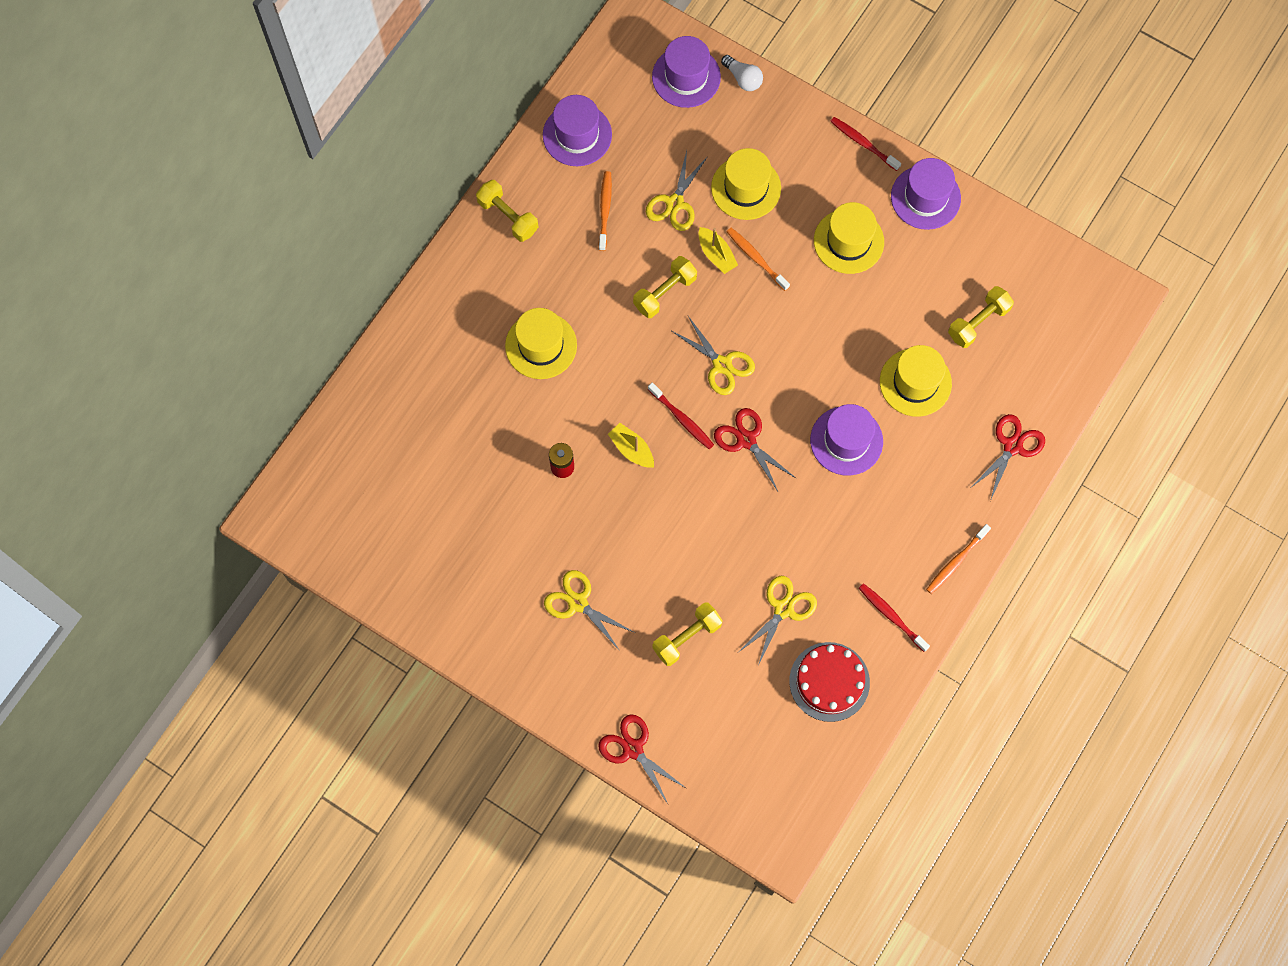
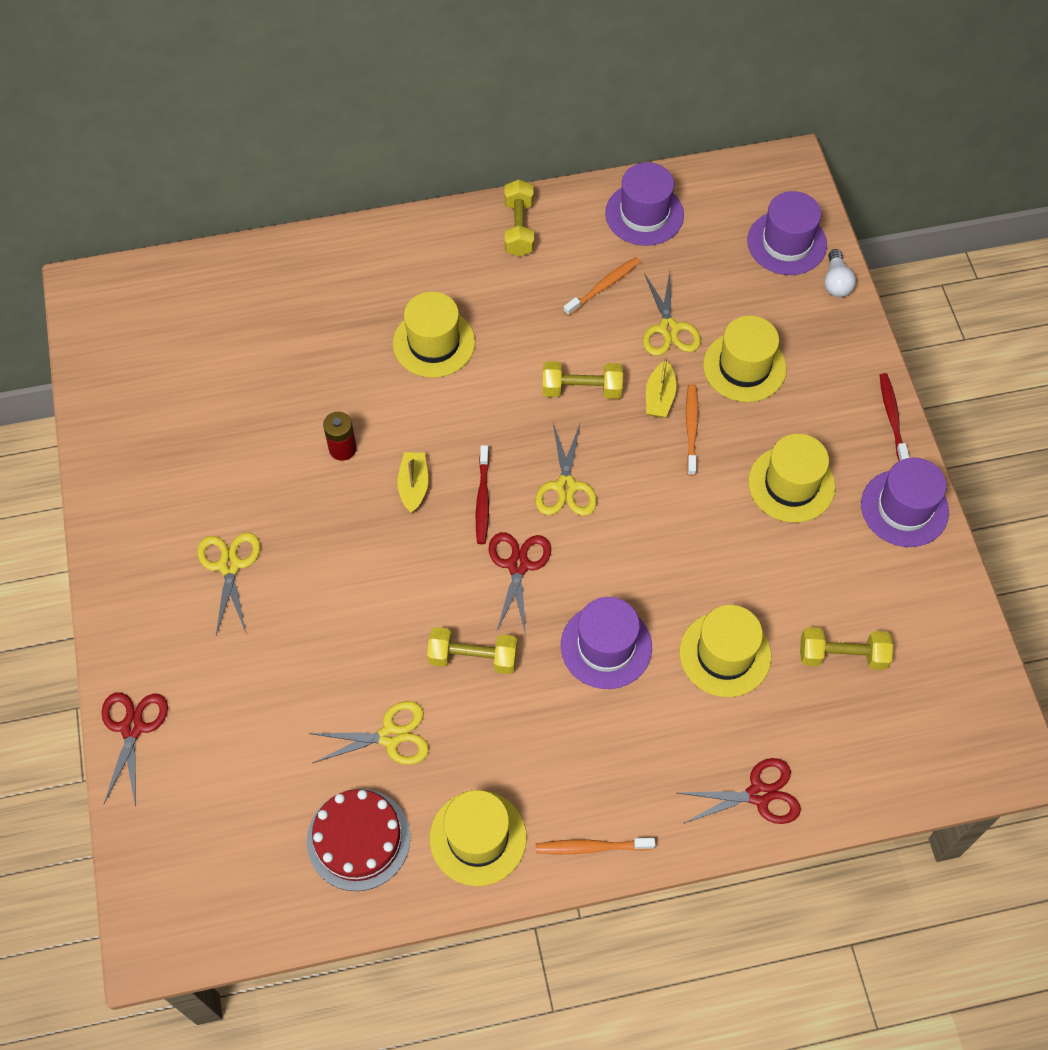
camera: 45 degrees right, 10 degrees down
(675, 203) = (668, 329): yellow scissors -> yellow scissors turned 75 degrees counterclockwise
(687, 637) = (283, 679): yellow dumbbell -> yellow dumbbell (473, 657)
(891, 616) = (478, 837): red toothbrush -> yellow hat

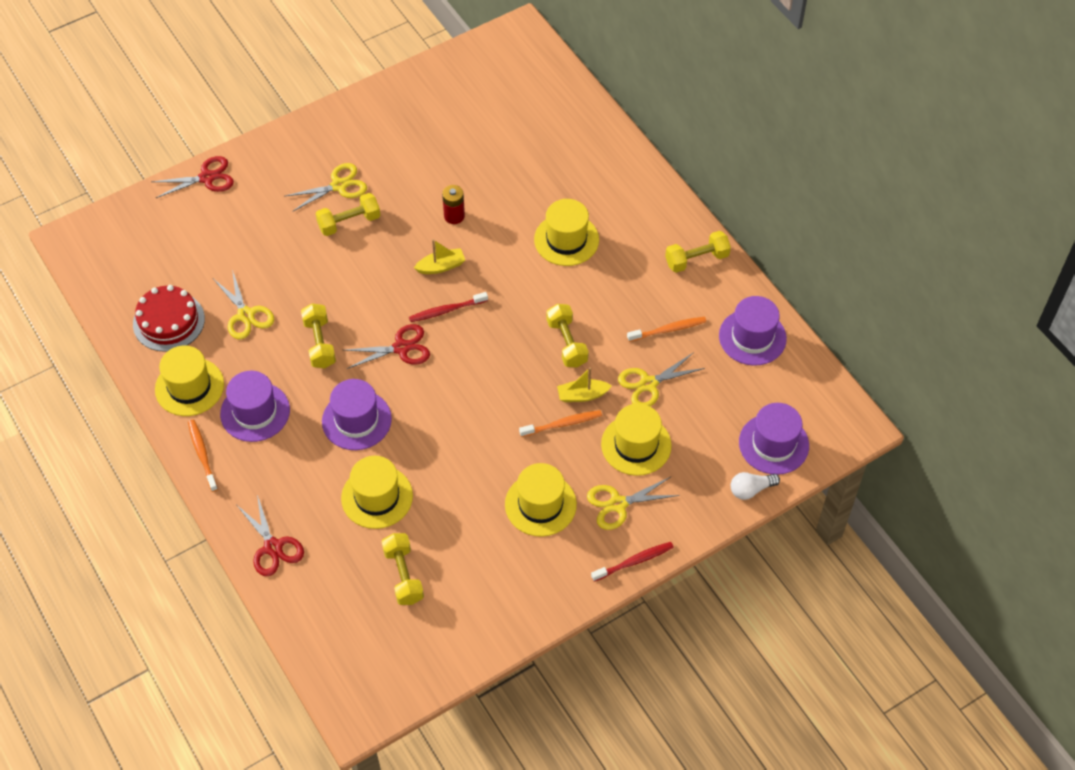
camera: 70 degrees right, 5 degrees down
(296, 570) = (349, 222): none -> yellow dumbbell
(566, 487) = (477, 358): yellow scissors -> yellow scissors (618, 504)
(603, 286) = (668, 330): orange toothbrush -> orange toothbrush turned 45 degrees counterclockwise
(904, 508) = (551, 589): purple hat -> purple hat (255, 412)

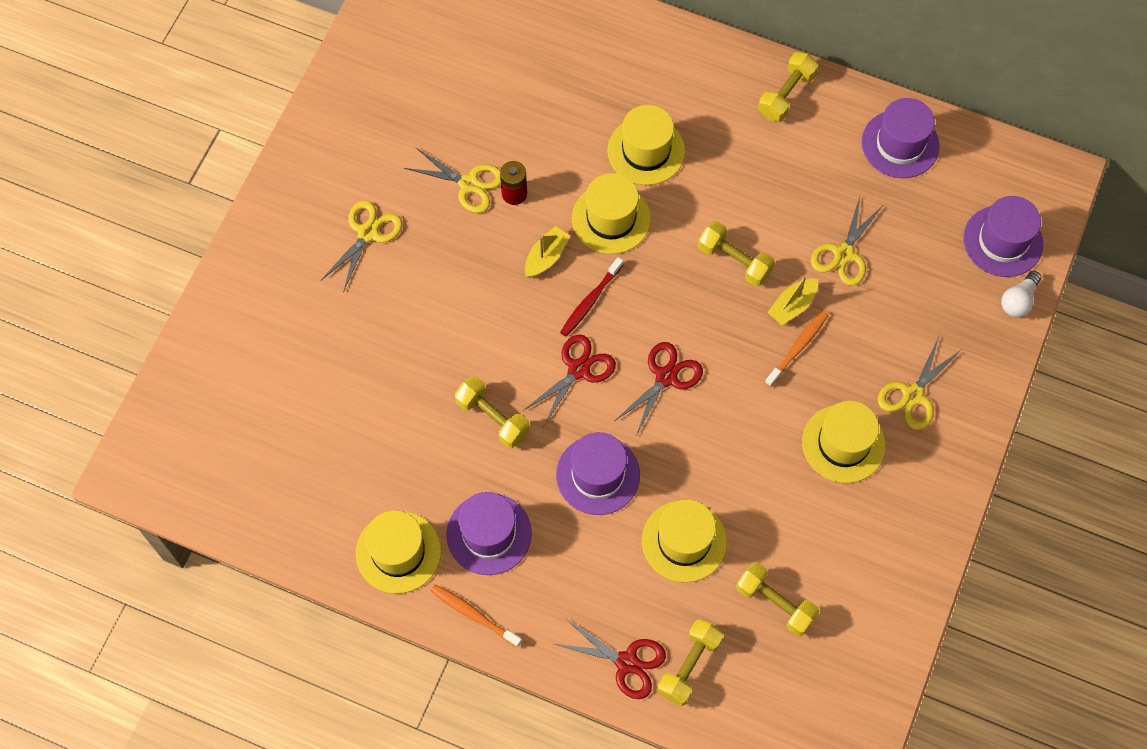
camera: 35 degrees left, 10 degrees up
(169, 321) = (315, 495): red cake -> none
(207, 178) = (218, 311): red scissors -> red scissors (666, 377)
(246, 315) = (390, 436): yellow scissors -> yellow scissors (469, 184)
(349, 222) = (412, 267): yellow dumbbell -> yellow dumbbell (689, 666)
(634, 561) = (972, 443): red toothbrush -> none
(636, 445) = (882, 324): yellow hat -> yellow hat (611, 218)
(668, 330) = (817, 186): orange toothbrush -> none

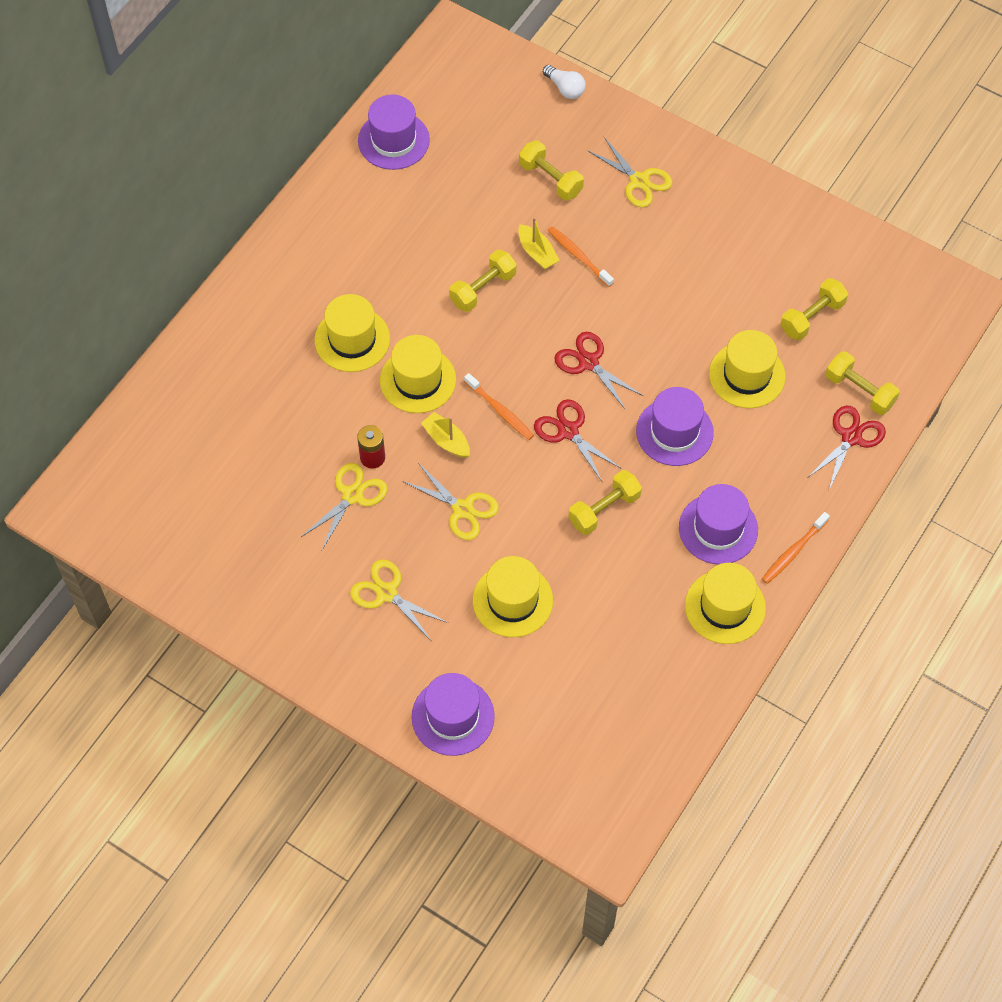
camera: 80 degrees left, 5 degrees down
(590, 300) = (500, 410): red toothbrush -> orange toothbrush
(786, 95) = (320, 217): yellow dumbbell -> yellow dumbbell (550, 179)
(843, 443) = (675, 240): yellow hat -> yellow hat (512, 600)
(844, 254) = (494, 204): yellow scissors -> yellow scissors (462, 509)
(1003, 241) = (506, 87): purple hat -> purple hat (453, 716)

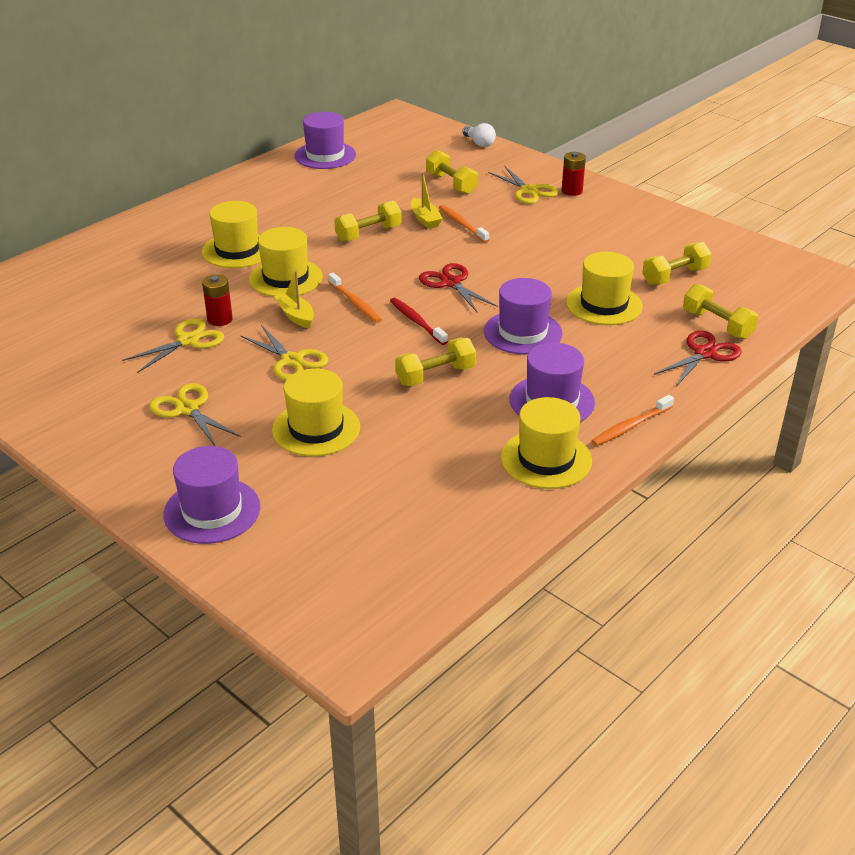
camera: 10 degrees right, 25 degrees down
(568, 431) = (417, 322): red scissors -> red toothbrush
(686, 174) = (572, 191): none -> red battery

